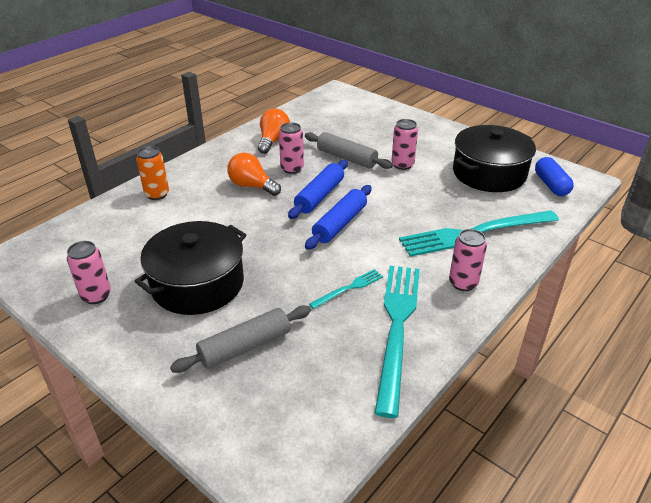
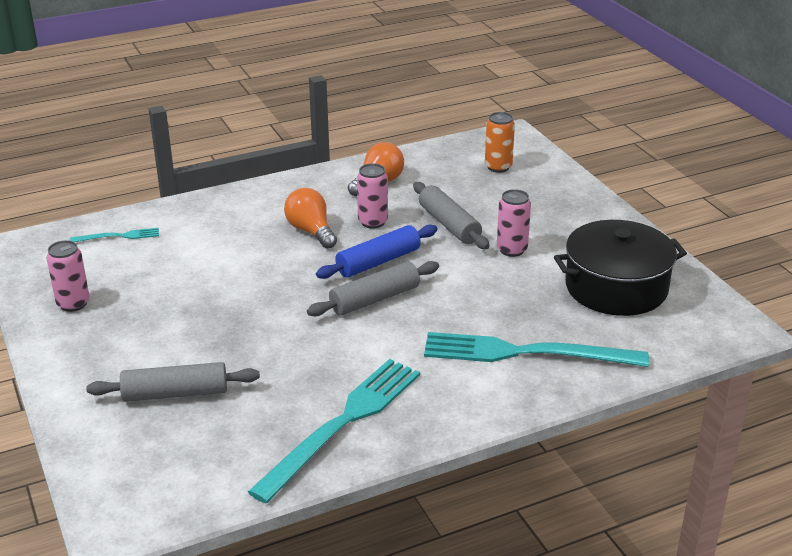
camera: 25 degrees right, 5 degrees down
(157, 194) = (202, 215): orange can -> orange can (498, 167)
(197, 284) = (175, 320): black pot -> none
(340, 224) = (375, 299): blue rolling pin -> grey rolling pin
(349, 288) = (326, 370): turquoise fork -> turquoise fork (119, 236)
(463, 283) = (459, 402): pink can -> none
(551, 185) = (687, 323): blue capsule -> none

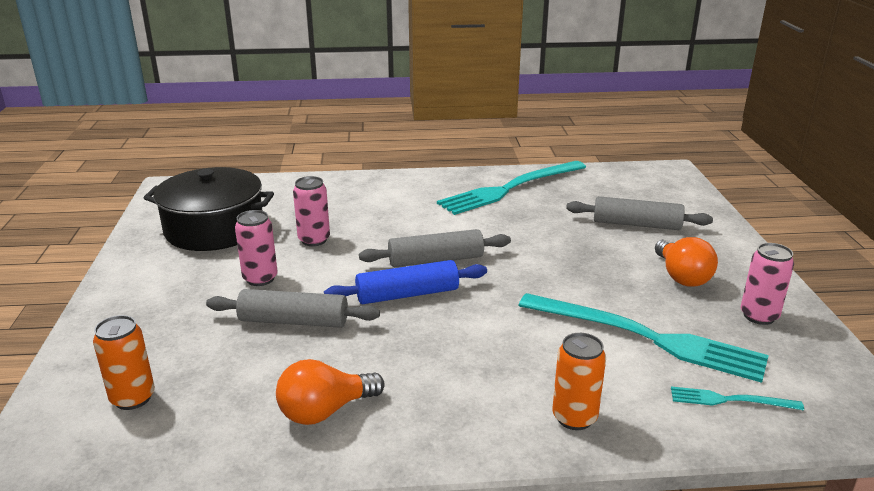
camera: 160 degrees left, 5 degrees down
(223, 208) = (574, 417): none -> orange can
(311, 231) = (463, 349): orange light bulb -> orange light bulb (681, 276)
(373, 222) = (379, 345): pink can -> pink can (314, 240)
(449, 225) = (294, 321): grey rolling pin -> grey rolling pin turned 75 degrees counterclockwise
(525, 353) = (345, 201): turquoise fork -> turquoise fork (646, 337)

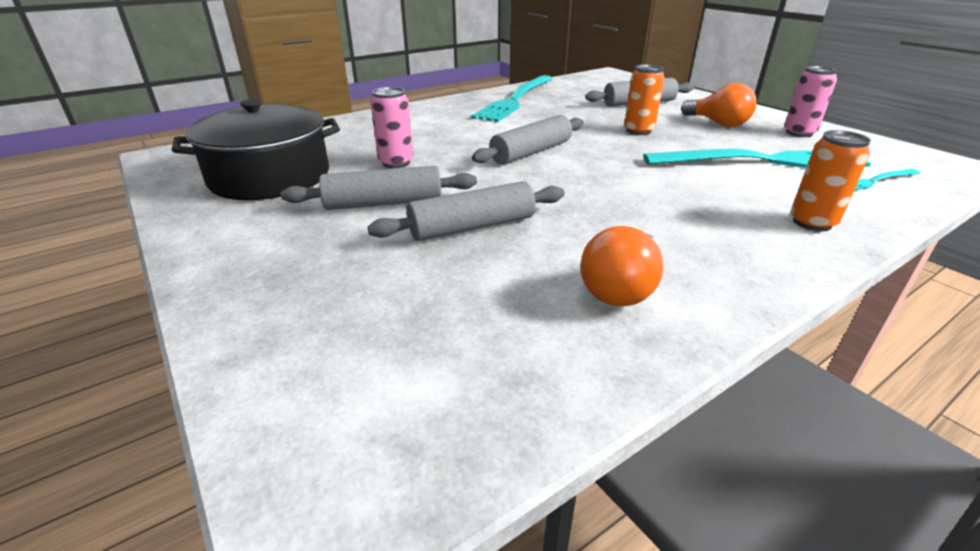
camera: 30 degrees left, 5 degrees up
(133, 398) = (386, 358): orange can -> orange can (638, 131)
(260, 278) = (383, 203): pink can -> grey rolling pin
(407, 294) = (546, 180): blue rolling pin -> none

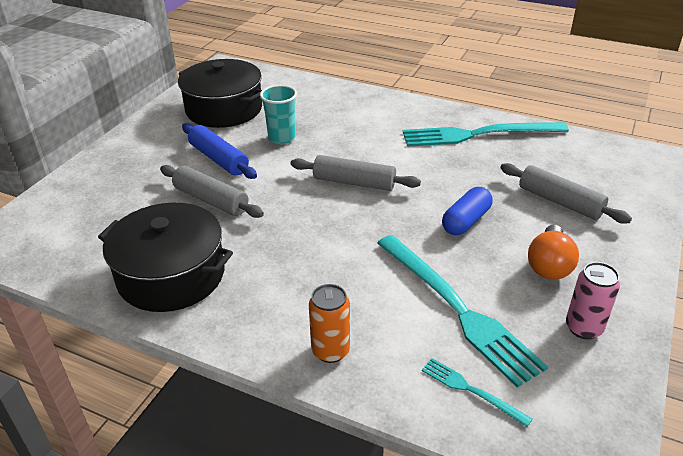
camera: 60 degrees right, 5 degrees up
(383, 203) = (219, 159): grey rolling pin -> blue rolling pin
(396, 163) = (281, 138): pink can -> turquoise cup
(621, 289) = (171, 275): orange light bulb -> black pot
(638, 131) = (466, 221): orange can -> blue capsule

